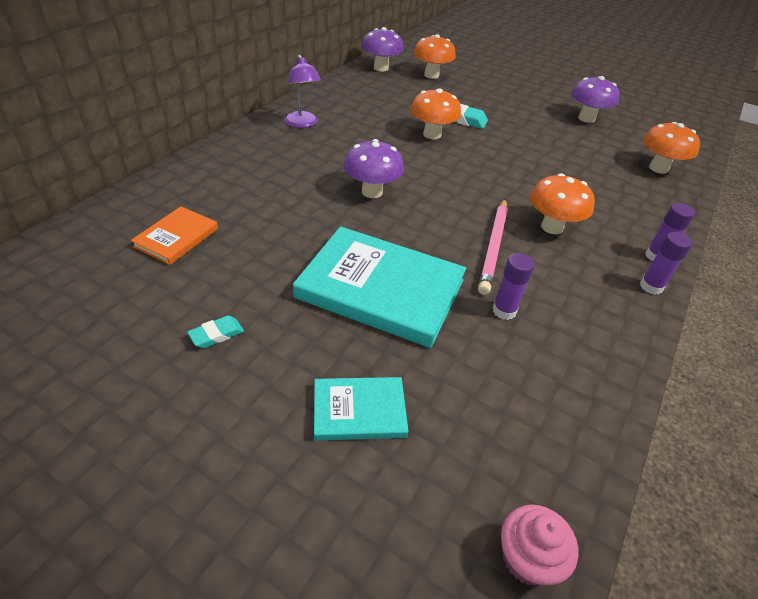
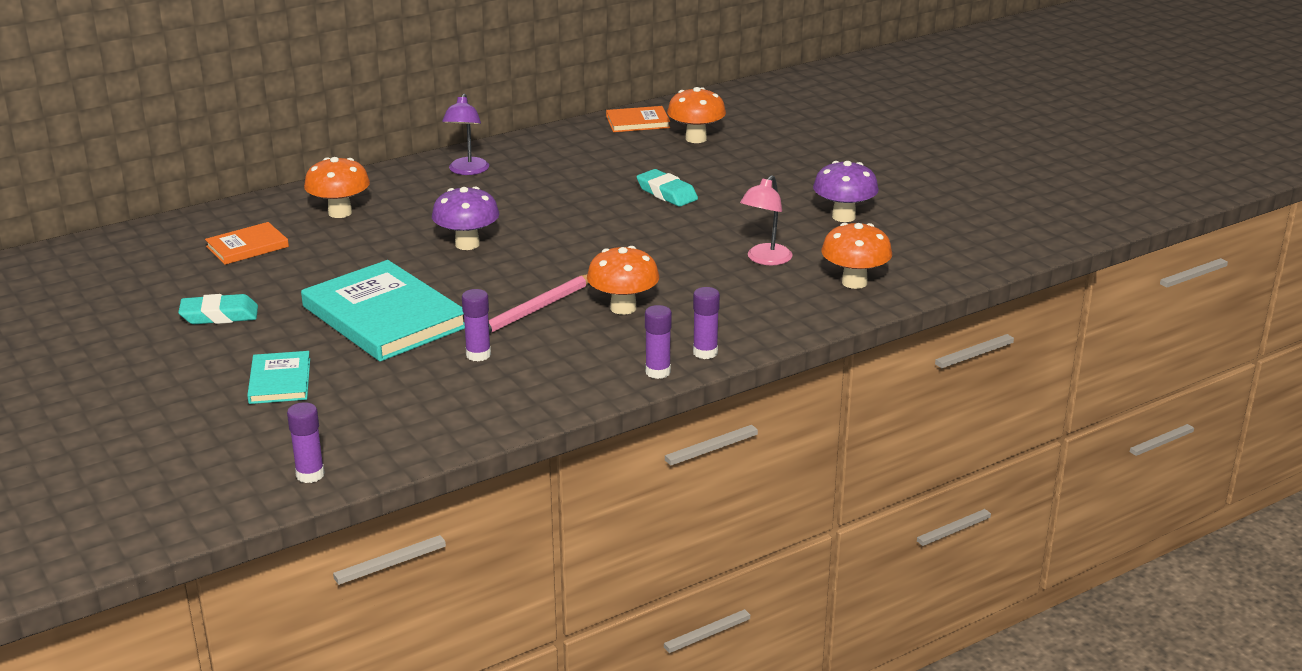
camera: 30 degrees right, 15 degrees down
(216, 334) = (219, 315): turquoise eraser -> turquoise eraser, size x1.63
(359, 411) = (280, 381): turquoise book -> turquoise book turned 60 degrees clockwise
(381, 68) = (637, 122): purple mushroom -> orange book
(432, 134) = (605, 203): orange mushroom -> orange mushroom (340, 213)
(527, 558) = (310, 475): pink cupcake -> purple glue stick
(586, 161) = (765, 259): none -> pink lamp

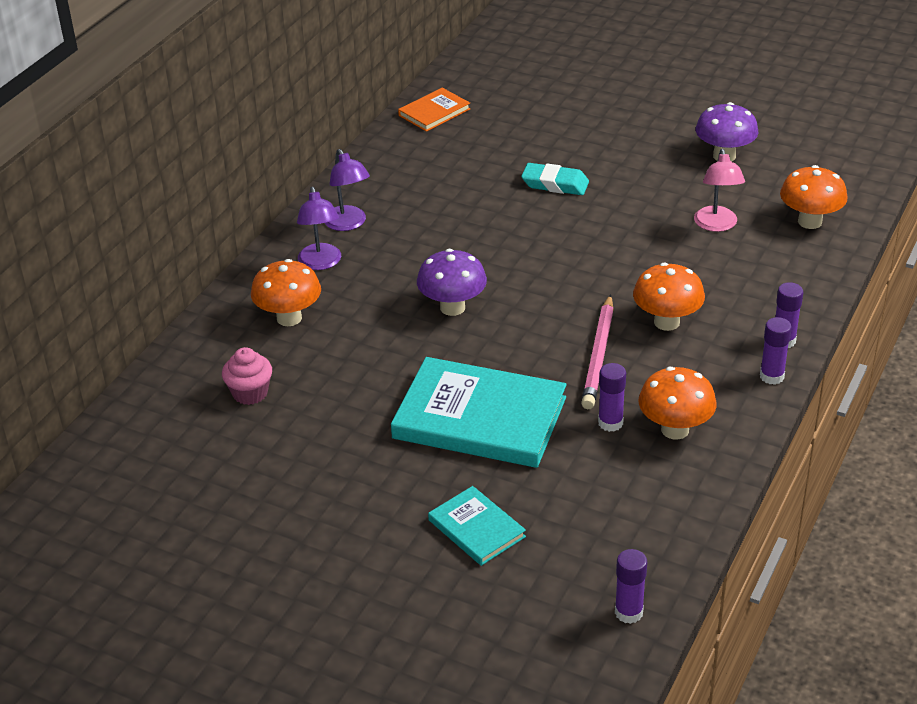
camera: 30 degrees left, 10 degrees up
(219, 315) = (326, 482): turquoise eraser -> none
(247, 247) = (250, 393): orange book -> pink cupcake
(411, 188) = (321, 263): none -> purple lamp
(696, 139) = (507, 114): orange mushroom -> orange mushroom (675, 430)

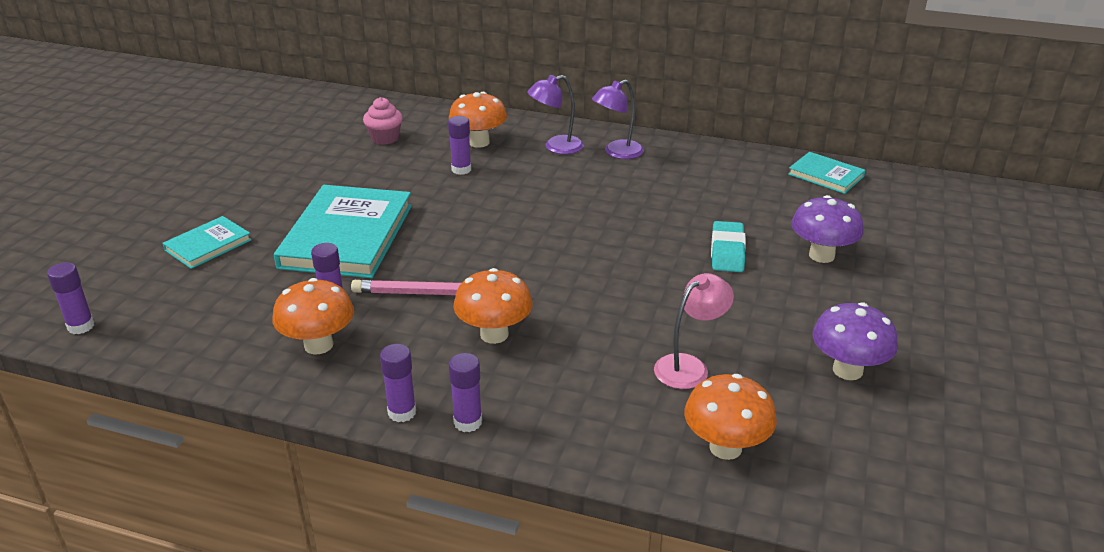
camera: 80 degrees right, 5 degrees down
(352, 333) = (461, 169): none -> purple glue stick
(434, 112) = (826, 175): orange book -> turquoise book
(452, 307) = (502, 211): purple mushroom -> purple mushroom (821, 255)
(716, 225) = (689, 366): pink lamp -> pink lamp turned 150 degrees clockwise

